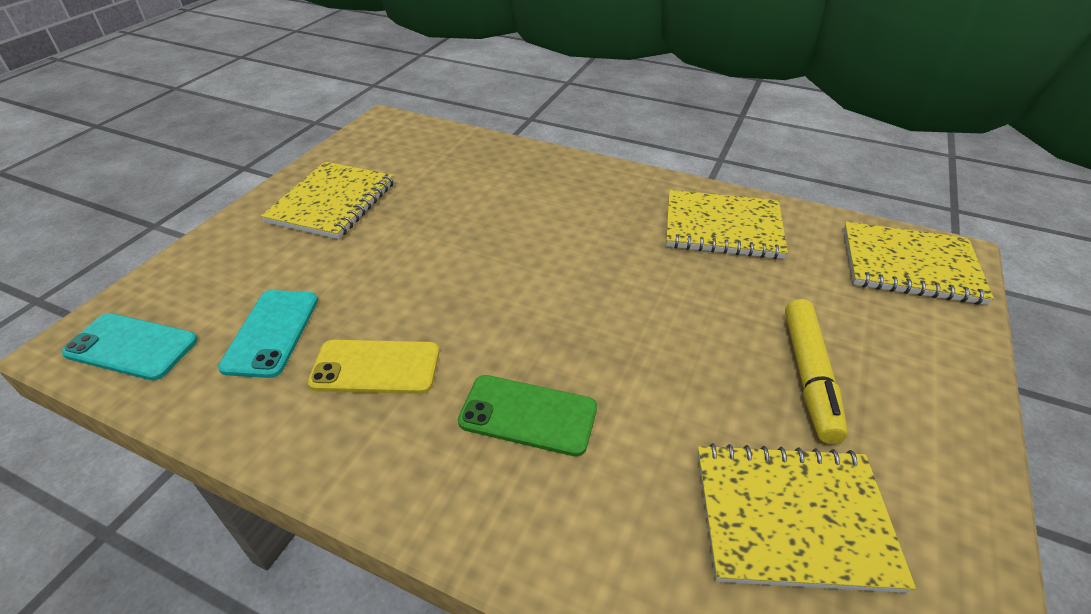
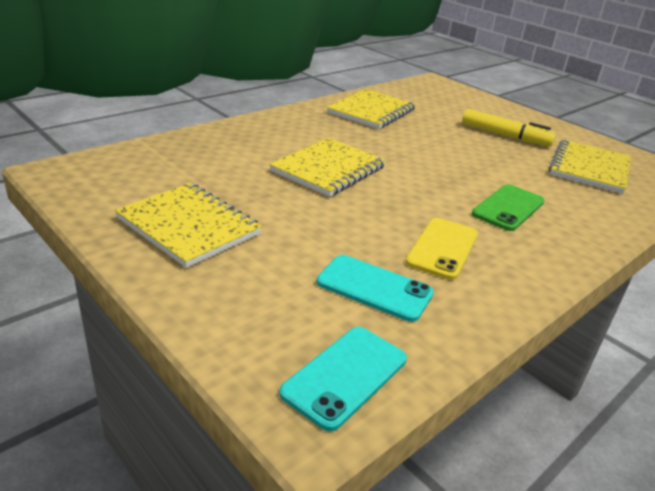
camera: 70 degrees left, 10 degrees down
(909, 265) = (437, 90): yellow notebook -> yellow notebook (328, 169)

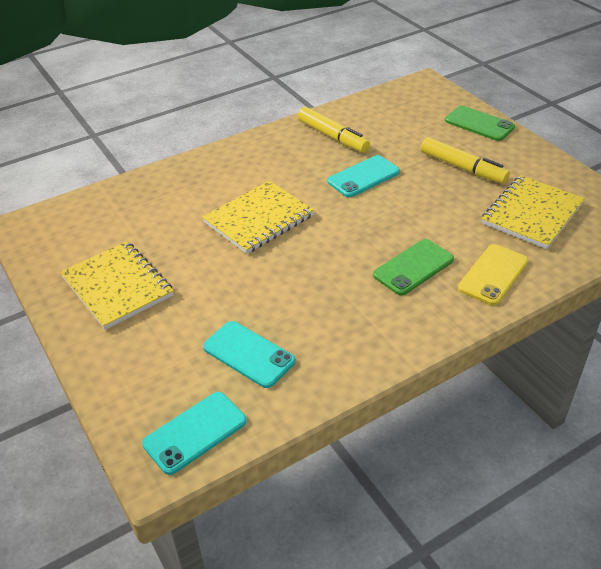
camera: 15 degrees right, 10 degrees up
(371, 111) = (332, 136): yellow notebook -> yellow marker
(417, 140) = (363, 177): none -> turquoise phone
(442, 248) = (326, 314): yellow phone -> yellow phone (493, 275)
(499, 107) = (479, 124): none -> green phone

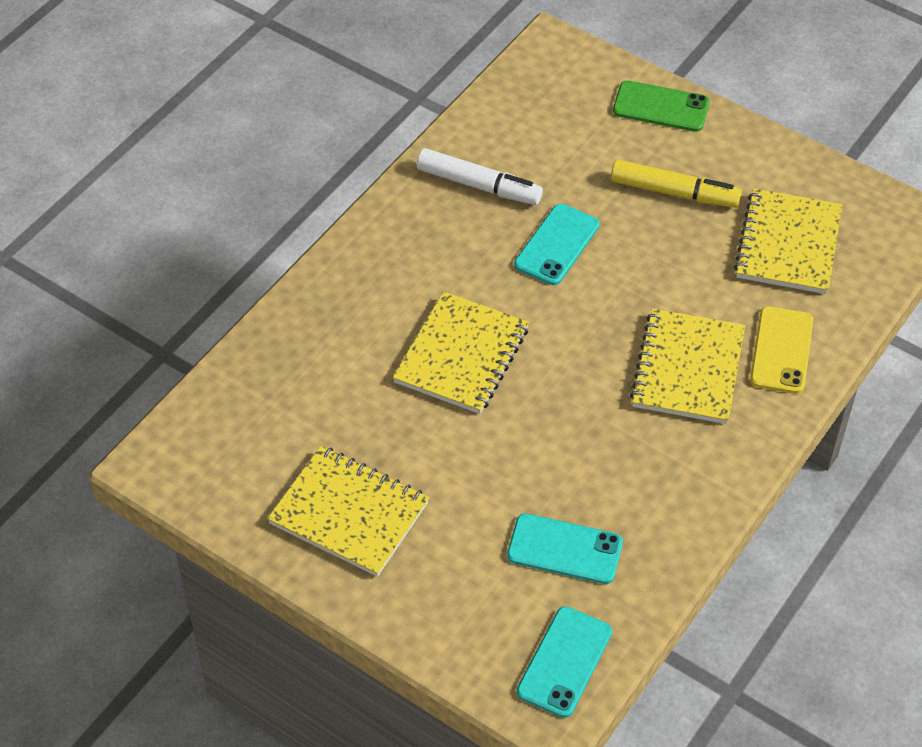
camera: 25 degrees left, 10 degrees up
(332, 136) = (478, 185): yellow marker -> white marker
(413, 267) = (688, 369): green phone -> yellow notebook

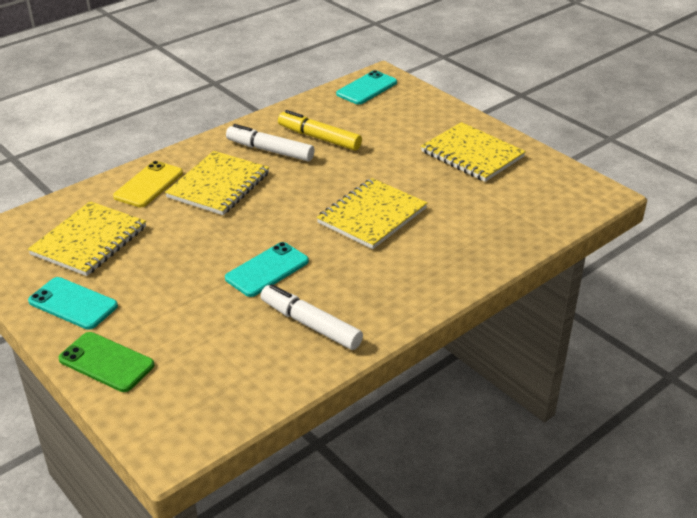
camera: 165 degrees left, 15 degrees down
(564, 549) = (346, 123): turquoise phone -> turquoise phone (73, 304)
(653, 456) = (270, 151): none -> white marker
(674, 192) = (148, 290): yellow marker -> yellow marker (319, 138)

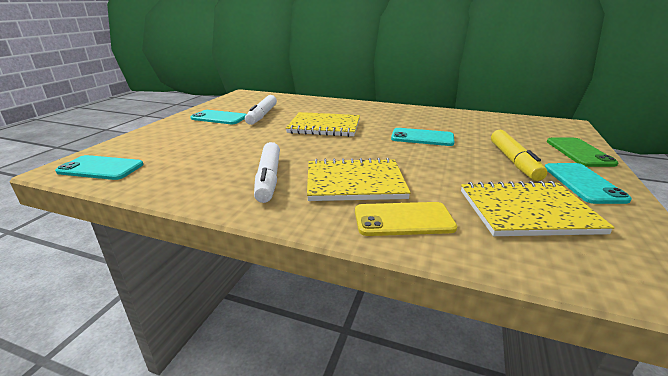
camera: 120 degrees left, 10 degrees down
(310, 325) = (441, 119): white marker -> white marker (262, 115)
(319, 138) = (227, 164): yellow marker -> yellow marker (513, 161)
(472, 154) = (219, 118): yellow notebook -> turquoise phone

